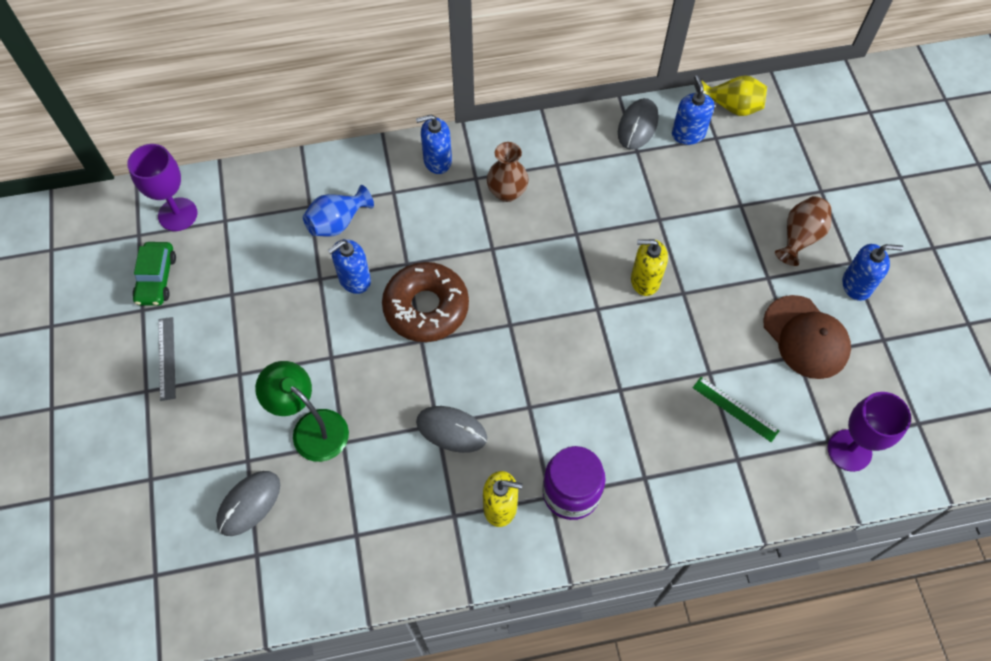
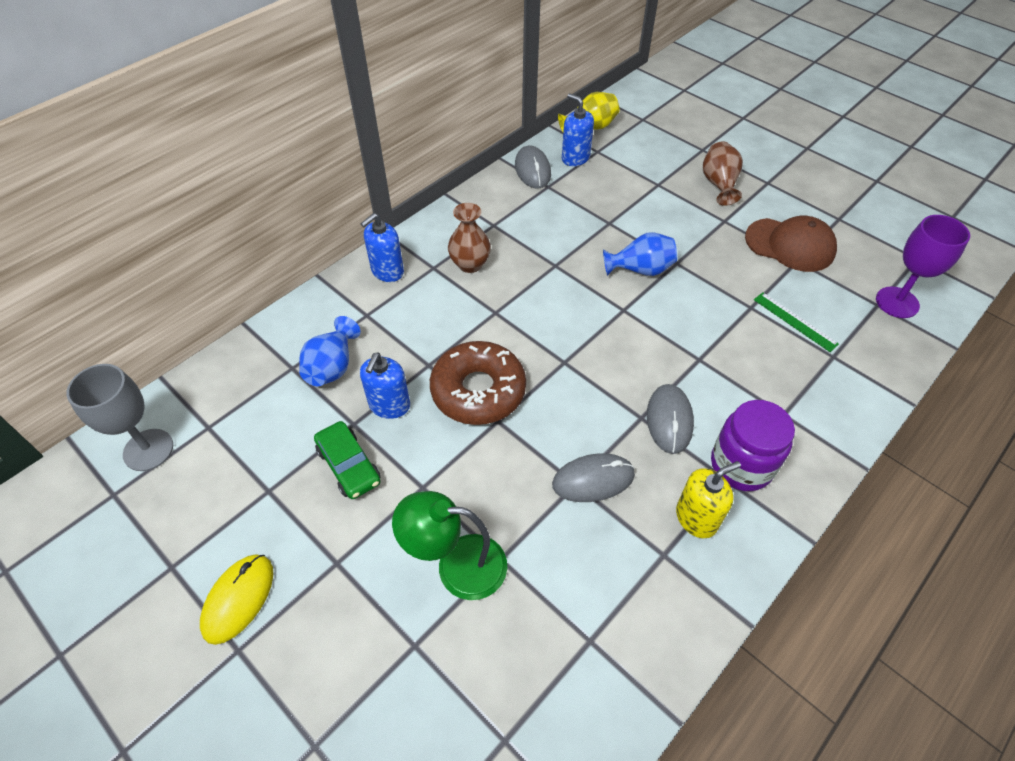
camera: 35 degrees left, 10 degrees down
(156, 278) = (167, 525): green car -> green car (349, 465)
(166, 358) = (238, 599): grey ruler -> yellow mouse
(178, 214) = (148, 450): purple goblet -> grey goblet
(249, 503) = (452, 690): grey mouse -> grey mouse (669, 420)
(645, 280) = (640, 269): yellow soap dispenser -> blue vase
(735, 409) = (795, 321): green ruler -> green ruler turned 45 degrees clockwise
(857, 285) = (786, 194): blue soap dispenser -> none

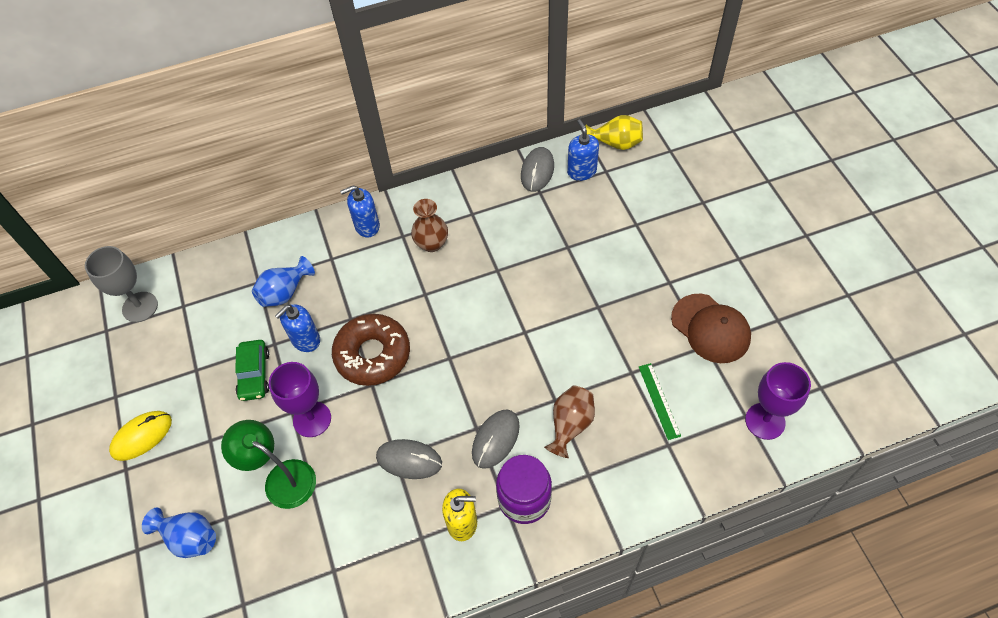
camera: 30 degrees right, 5 degrees up
(452, 485) = (312, 419): none -> purple goblet
(640, 269) = (563, 301): blue vase -> blue vase (189, 538)
(719, 184) = (691, 244): brown vase -> brown vase (570, 425)

